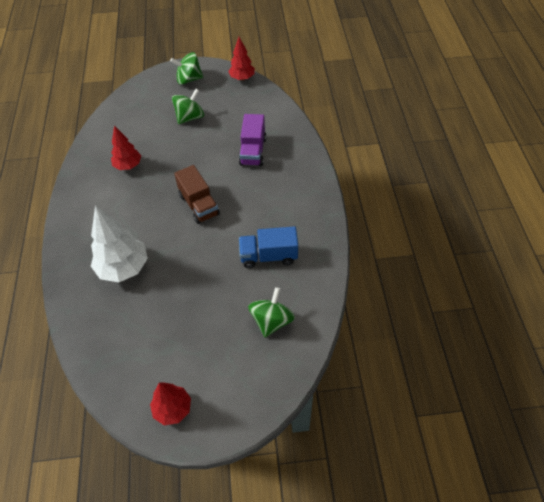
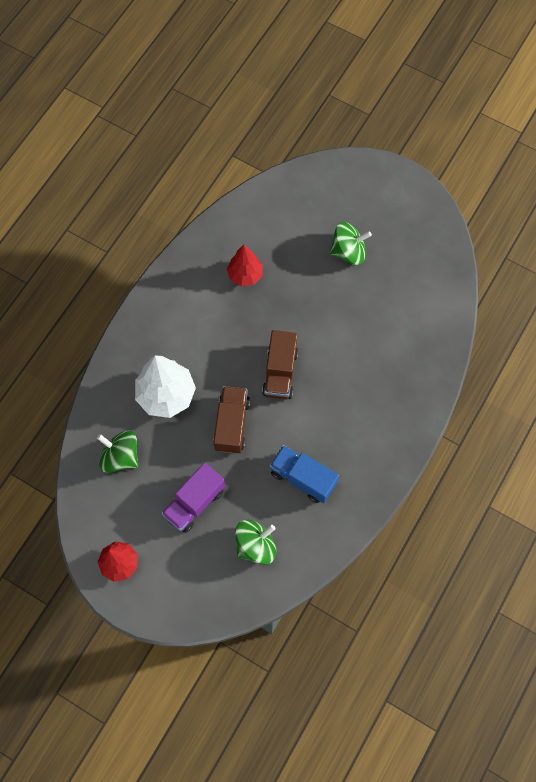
camera: 35 degrees right, 15 degrees up
(189, 79) = (384, 195): green spinning top -> green spinning top (120, 457)
(189, 256) = (232, 424): none -> brown truck
(242, 78) = (444, 233): red tree -> none
(253, 151) = (380, 343): purple truck -> purple truck (194, 503)

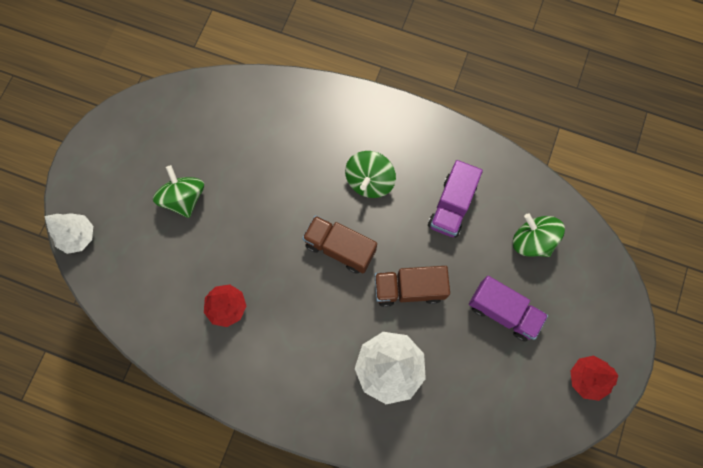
camera: 100 degrees left, 5 degrees up
(120, 457) = (471, 405): green spinning top -> green spinning top (369, 181)
(280, 372) = (340, 248): brown truck -> brown truck turned 150 degrees counterclockwise
(303, 478) = (451, 206): blue truck -> purple truck
(328, 169) = (78, 236): none -> white tree

